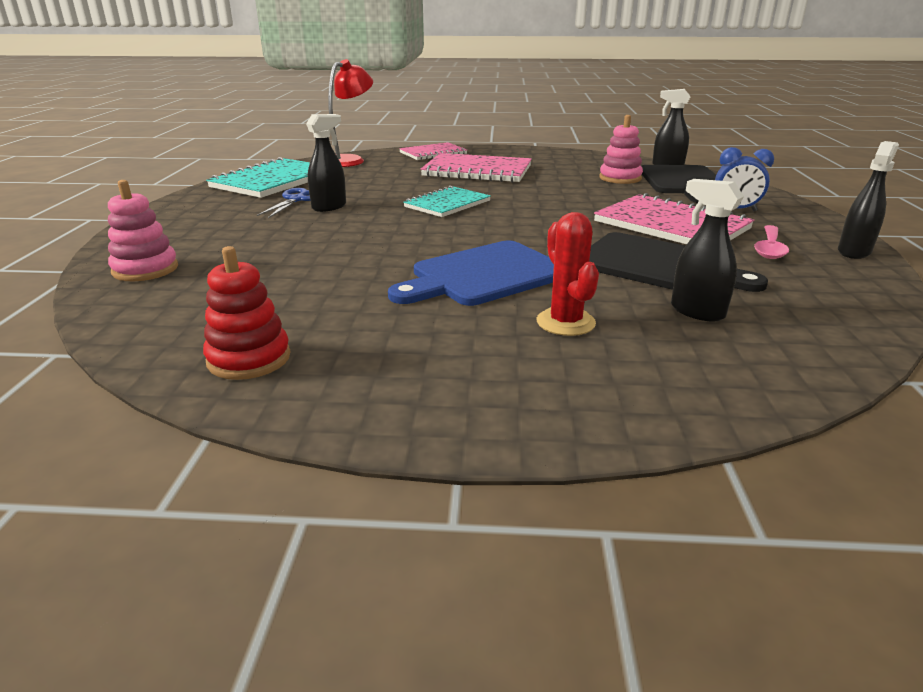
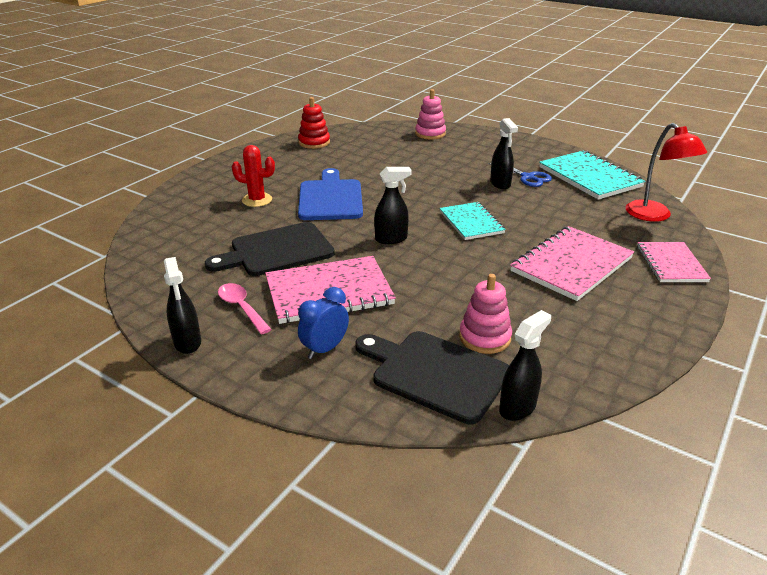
camera: 120 degrees right, 5 degrees up
(696, 311) = (218, 234): black spray bottle -> black spray bottle (391, 239)

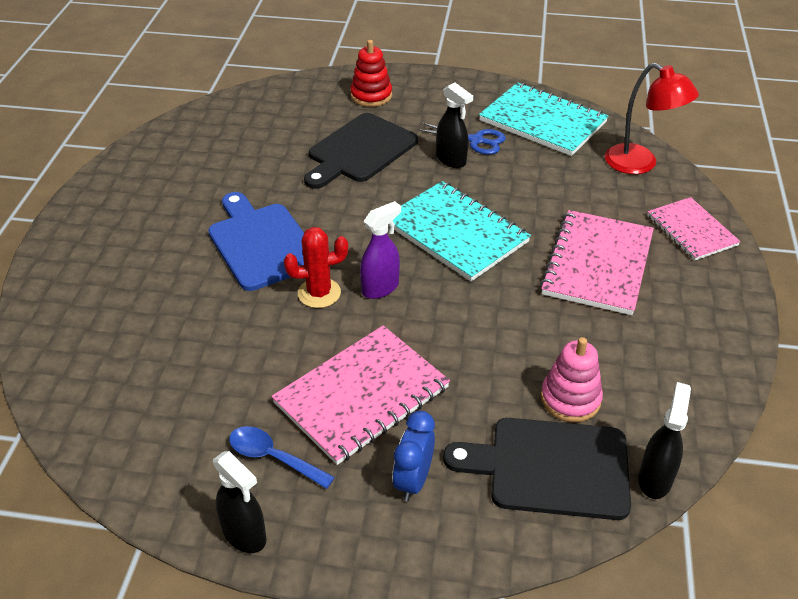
camera: 25 degrees left, 10 degrees up
(241, 308) = (273, 457): pink spoon -> blue spoon
(257, 200) = (165, 275): red cactus -> red cactus (319, 293)
(277, 251) = (253, 352): black cutting board -> black cutting board (359, 151)
(314, 142) = (171, 149): red stacking toy -> red stacking toy (371, 95)
(391, 239) = (380, 288): black spray bottle -> purple spray bottle
(430, 134) = (315, 94): pink stacking toy -> none
(471, 222) = (456, 233): turquoise notebook -> turquoise notebook, size x1.57

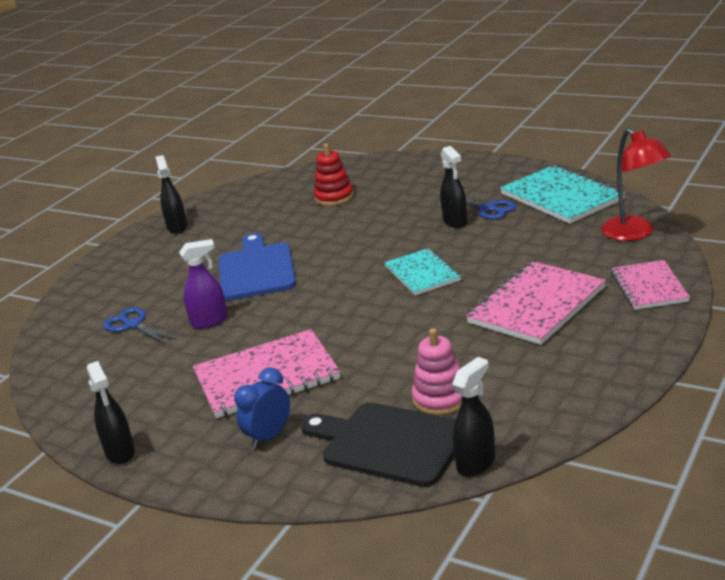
camera: 25 degrees right, 15 degrees down
(125, 188) = (177, 227): none -> black spray bottle
(150, 340) = (133, 325): none -> blue scissors
(273, 457) = (172, 408): blue spoon -> none
(319, 293) = (279, 306): red cactus -> none
(359, 151) = (379, 211): black cutting board -> none
(371, 95) = (416, 173): red stacking toy -> red stacking toy (334, 197)
(380, 288) = (331, 307): purple spray bottle -> purple spray bottle (210, 321)
(456, 233) = (422, 274): turquoise notebook -> turquoise notebook, size x0.64

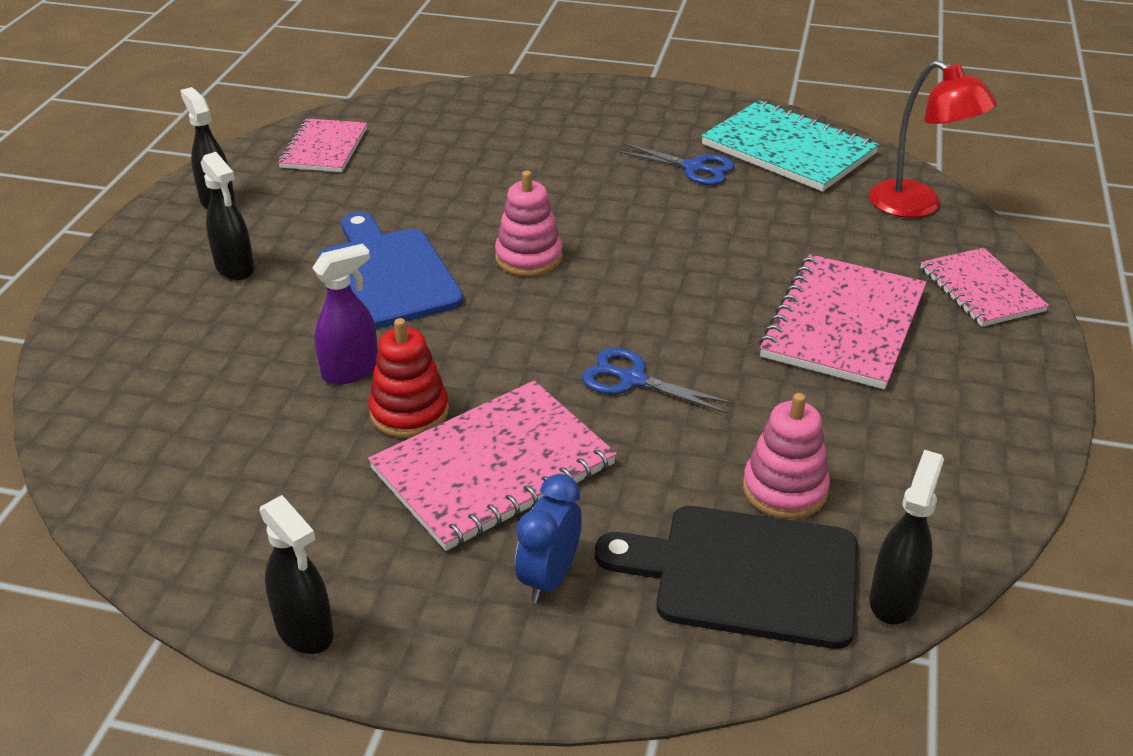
camera: 20 degrees left, 10 degrees up
(133, 325) = (219, 383): blue scissors -> blue scissors (633, 380)
(254, 197) = (324, 148): none -> pink notebook
(334, 197) = (453, 149): red stacking toy -> red stacking toy (409, 412)
(349, 261) = (528, 258): none -> pink stacking toy
(422, 274) = (651, 276): turquoise notebook -> none
(455, 222) = (657, 189): black spray bottle -> black spray bottle (235, 268)

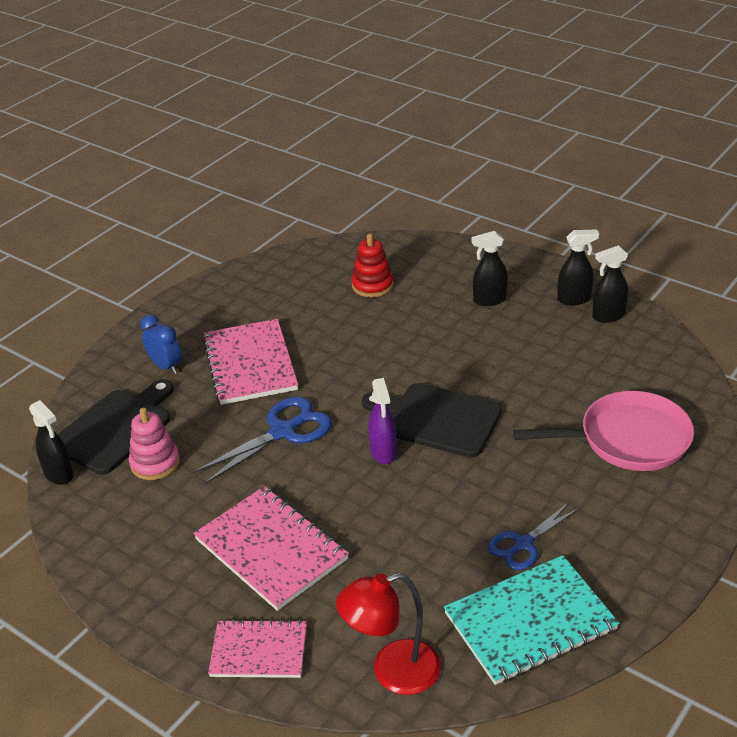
camera: 115 degrees right, 0 degrees up
(305, 631) = (193, 296): black spray bottle -> black spray bottle (608, 316)
(324, 148) = (635, 351): pink notebook -> none
(351, 371) = (361, 329): purple spray bottle -> purple spray bottle (383, 452)
(386, 275) = (449, 355): blue cutting board -> none
(409, 412) = (312, 344): red stacking toy -> red stacking toy (372, 285)
(493, 134) = (628, 439): none -> pink pan
(528, 258) = (437, 419): pink stacking toy -> black cutting board
(633, 380) = (283, 432): blue scissors -> blue scissors, size x1.54

